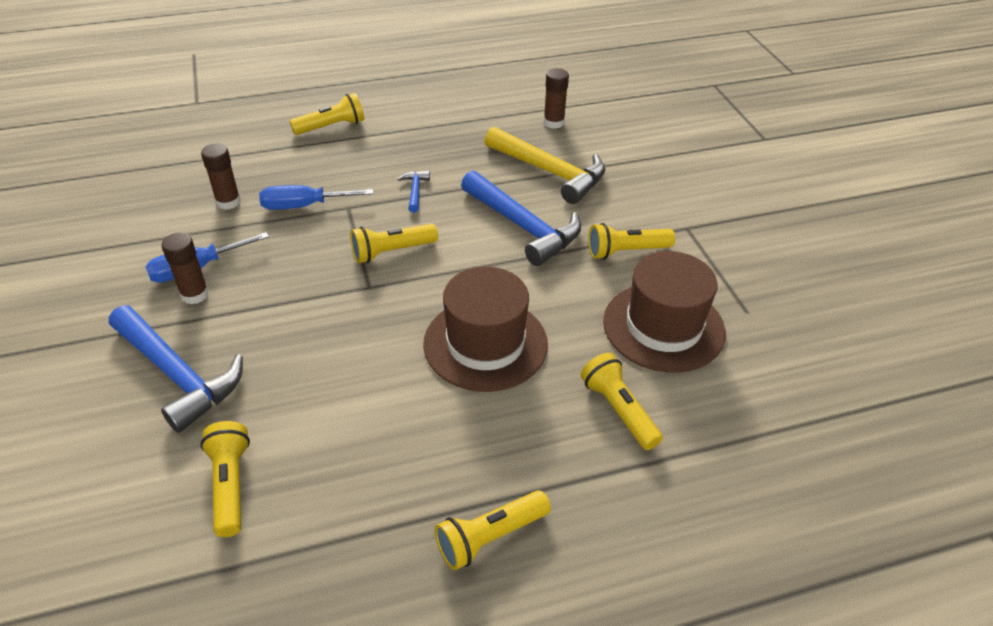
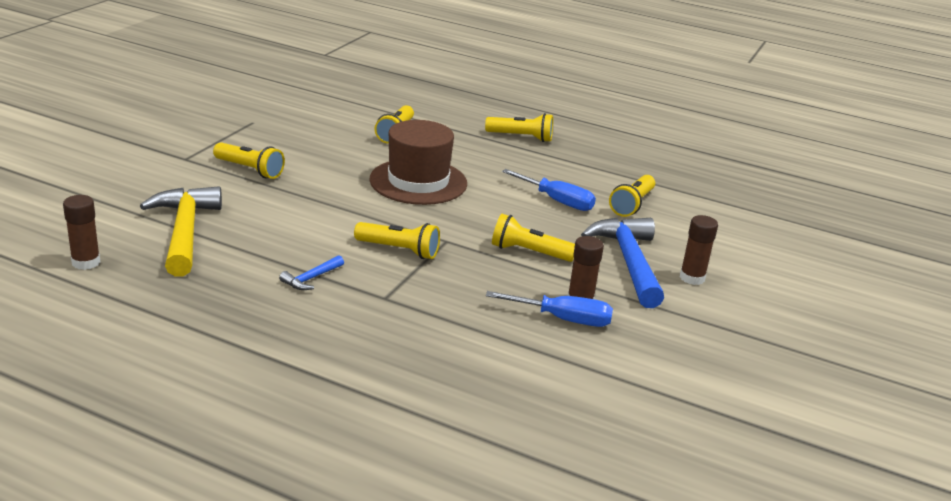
camera: 140 degrees left, 15 degrees down
(228, 202) = (483, 362): brown glue stick -> brown glue stick (692, 278)
(304, 206) = (419, 320): blue screwdriver -> blue screwdriver (557, 201)
(331, 126) = (279, 387): yellow flashlight -> yellow flashlight (529, 252)
(523, 226) = (282, 214): blue hammer -> none
(663, 327) = (308, 139): brown hat -> none

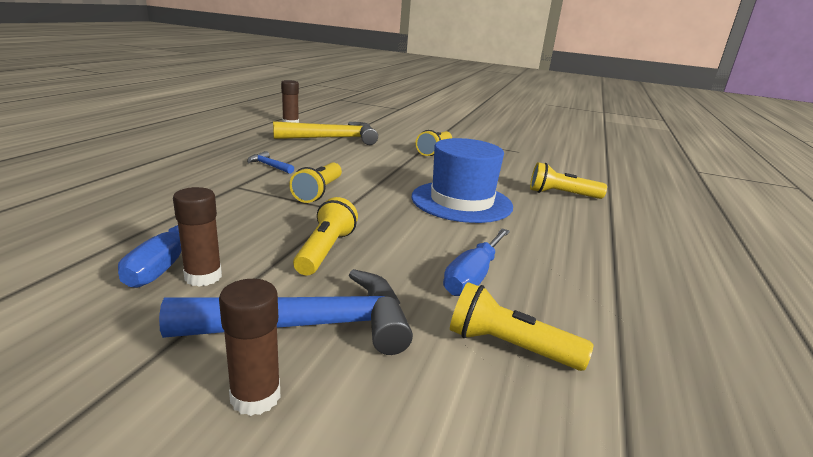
camera: 85 degrees right, 5 degrees down
(418, 182) = (461, 201): brown hat -> blue hat
(521, 137) = (646, 260): yellow flashlight -> none

